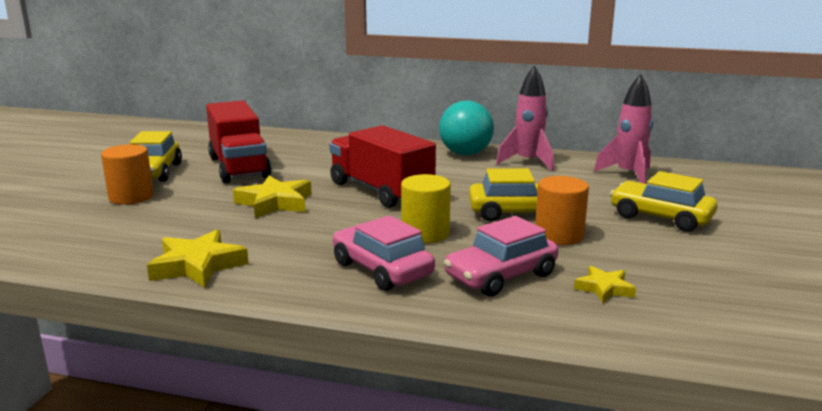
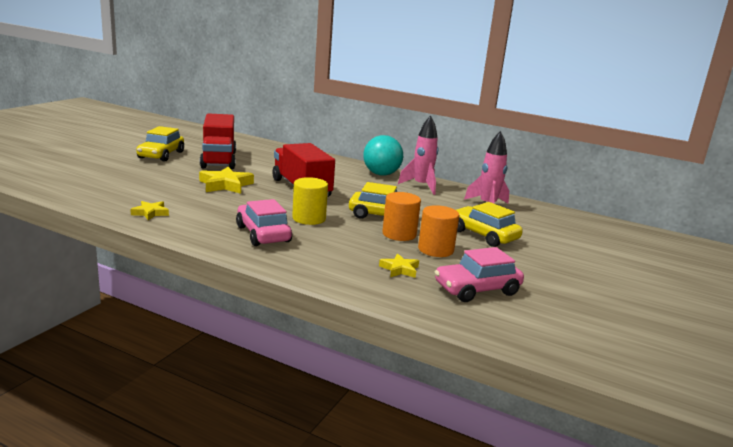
camera: 10 degrees right, 0 degrees up
(131, 197) = (137, 167): orange cylinder -> orange cylinder (435, 250)
(197, 265) = (150, 213): yellow star -> yellow star, size x0.58
(501, 276) = (337, 251): pink car -> pink car (477, 289)

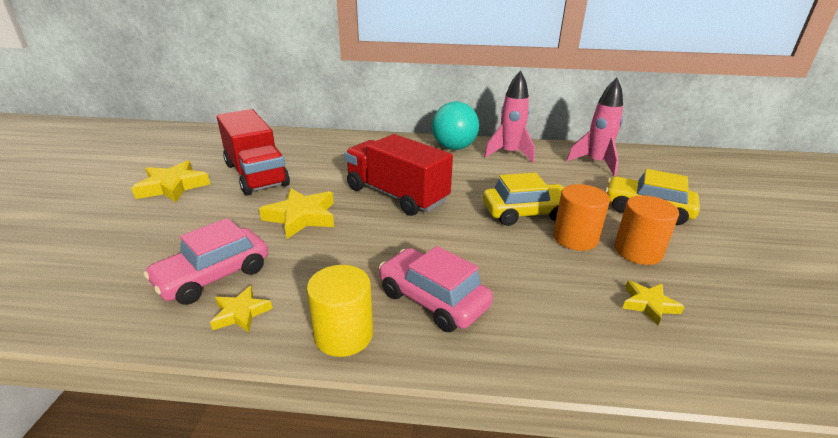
camera: 20 degrees left, 10 degrees up
(161, 155) = (173, 186): yellow car -> yellow star
(309, 218) = (456, 246): yellow cylinder -> yellow cylinder (344, 335)
(477, 289) = (758, 308): pink car -> pink car (214, 276)

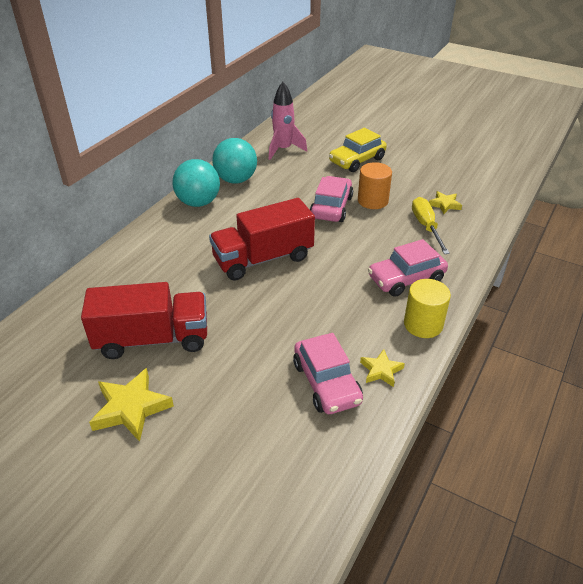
camera: 65 degrees left, 10 degrees up
(301, 217) = (264, 320): yellow star -> none
(509, 154) = (236, 180): pink rocket -> turquoise ball
(526, 213) = (331, 207): yellow car -> pink car
(570, 296) = (426, 227): none -> yellow screwdriver
(637, 251) = (398, 185): orange cylinder -> none

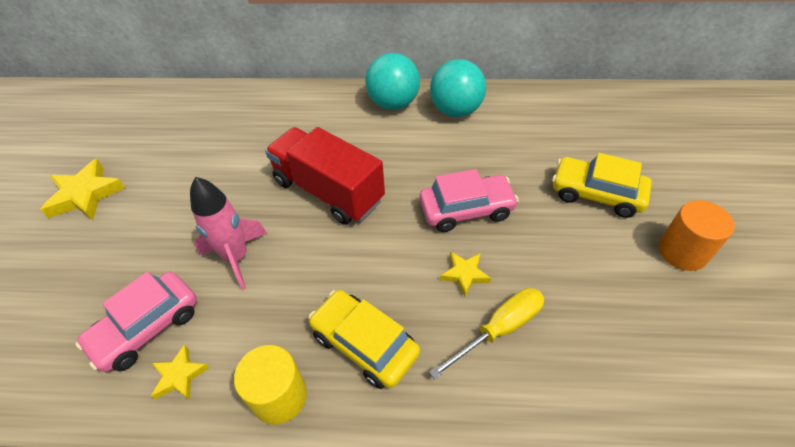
camera: 65 degrees right, 10 degrees up
(152, 339) = (174, 168): red truck -> none
(283, 150) = (552, 120): pink rocket -> pink rocket (237, 257)
(372, 201) = (514, 245): orange cylinder -> orange cylinder (682, 252)
(406, 279) = (364, 344): pink car -> yellow car
(444, 204) = (575, 336): yellow star -> yellow star (464, 274)

